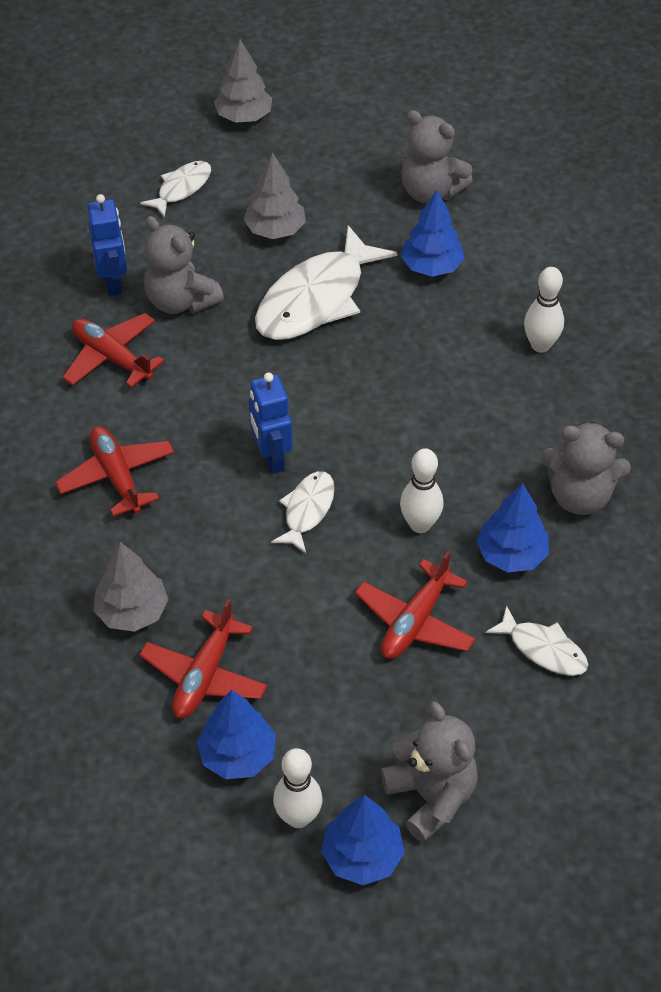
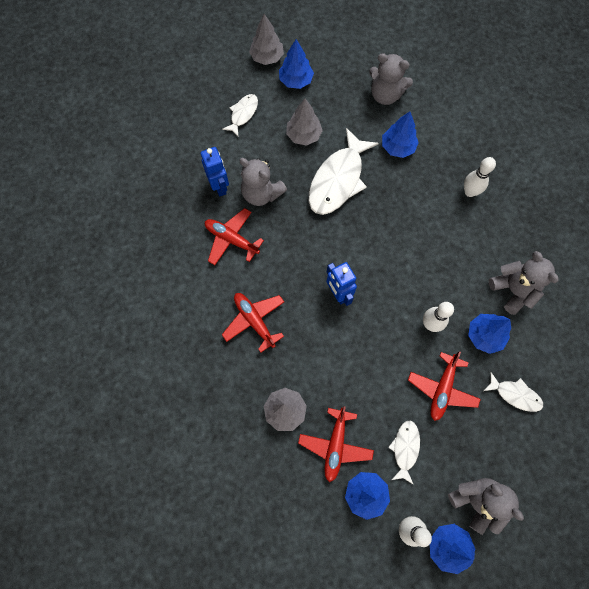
camera: 10 degrees left, 20 degrees up
(283, 154) = (296, 81): none -> blue tree
(307, 510) = (366, 325): white fish -> white fish (405, 449)
(579, 496) = (512, 290): grey teddy bear -> grey teddy bear turned 120 degrees counterclockwise

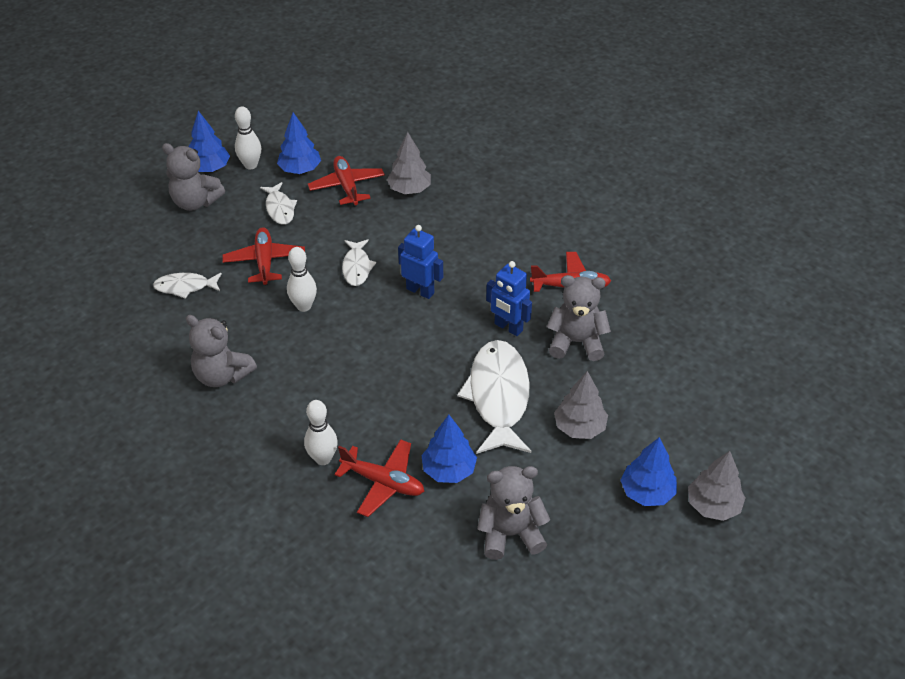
camera: 150 degrees right, 25 degrees down
(219, 186) = (629, 328): blue robot -> blue robot (508, 327)
(243, 114) = (675, 416): white fish -> white fish (357, 267)
(254, 321) = (489, 235): red plane -> red plane (383, 482)
(484, 335) = (238, 321): blue tree -> none

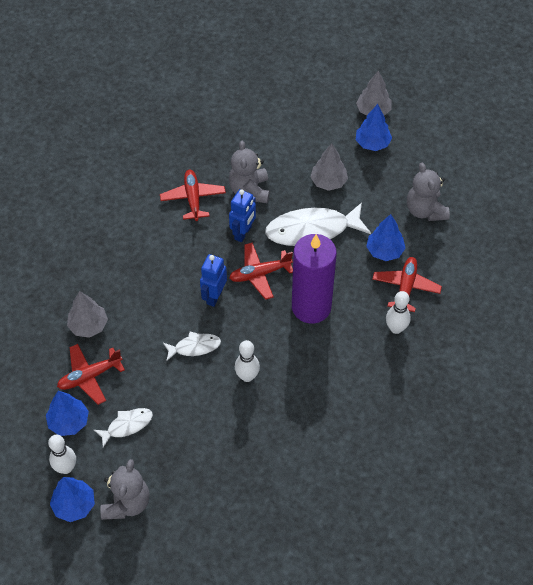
camera: 100 degrees left, 10 degrees up
(185, 287) = (241, 476): white fish -> none
(222, 375) = (334, 417): grey teddy bear -> none
(265, 262) = (199, 420): red plane -> red plane (260, 274)
(380, 377) = (311, 307): none -> purple candle

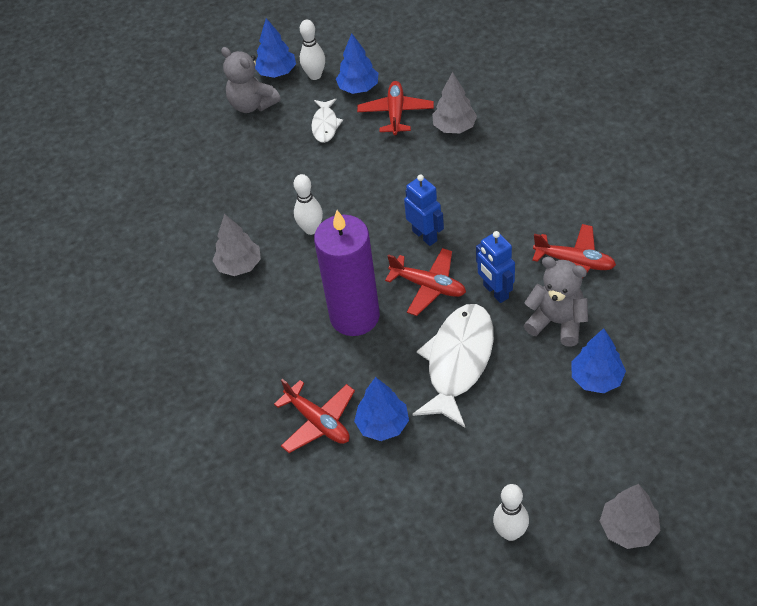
camera: 125 degrees right, 5 degrees down
(194, 347) = (374, 199): white fish -> none
(260, 274) = (428, 286): red plane -> red plane turned 105 degrees clockwise
(328, 182) = (525, 412): grey tree -> grey tree (239, 265)
(372, 143) = (566, 497): blue tree -> blue tree (596, 379)
(396, 328) = (273, 385): white bowling pin -> white bowling pin (510, 533)
(425, 210) = (416, 504): grey teddy bear -> none

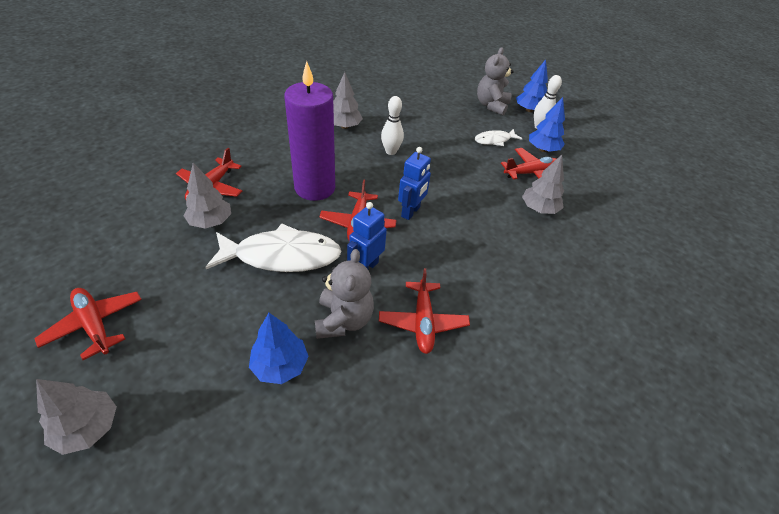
camera: 60 degrees right, 5 degrees down
(382, 425) = (211, 222): blue tree -> grey tree
(510, 533) = (95, 325): white bowling pin -> red plane

